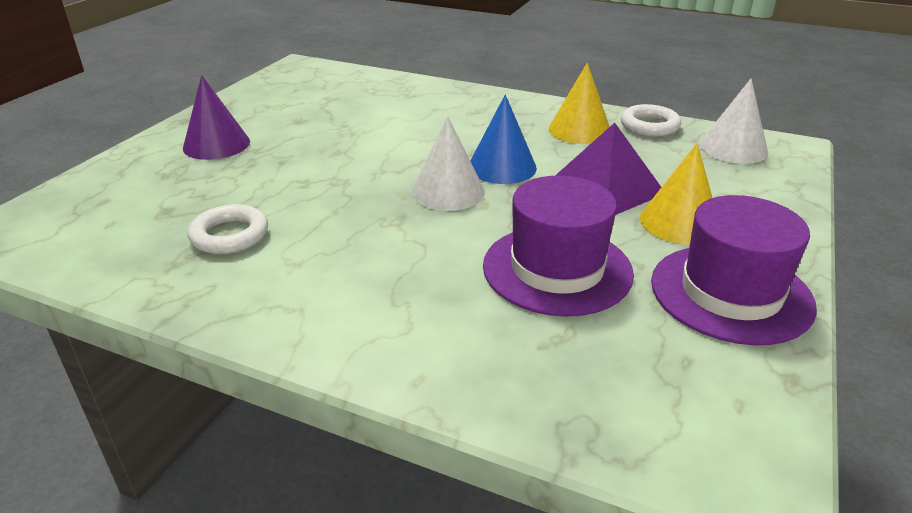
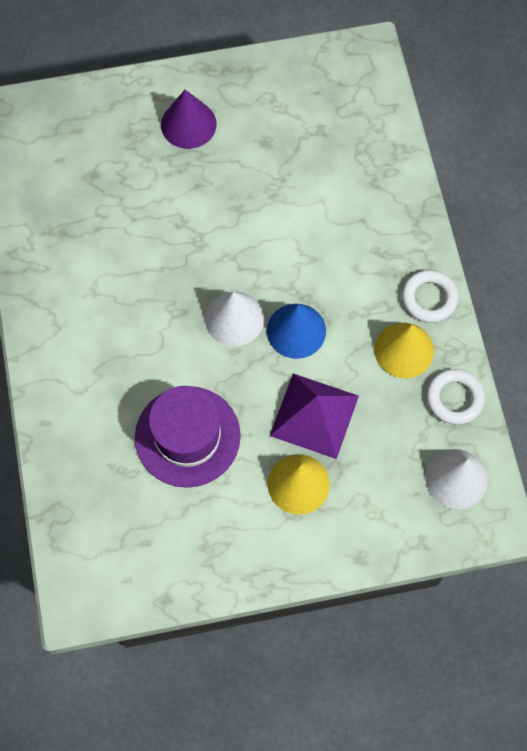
camera: 55 degrees right, 35 degrees up
(230, 235) = (94, 234): white ring -> white ring (429, 298)
(731, 293) = (229, 544): purple hat -> none

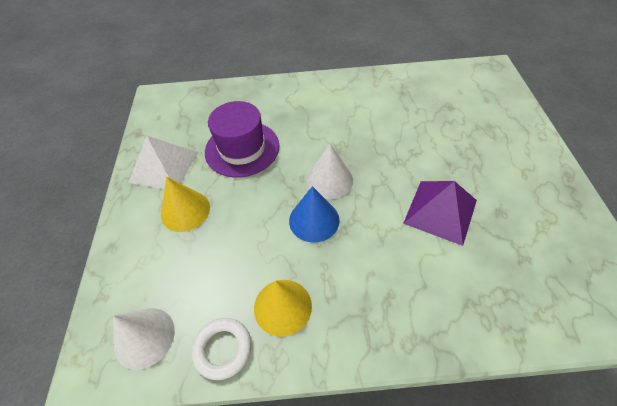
camera: 100 degrees right, 15 degrees down
(188, 124) = (507, 160): purple cone -> none
(228, 536) = (163, 167): none -> white pyramid
(314, 415) = (237, 226): purple pyramid -> purple pyramid (440, 211)
(429, 298) = (335, 340): white ring -> none

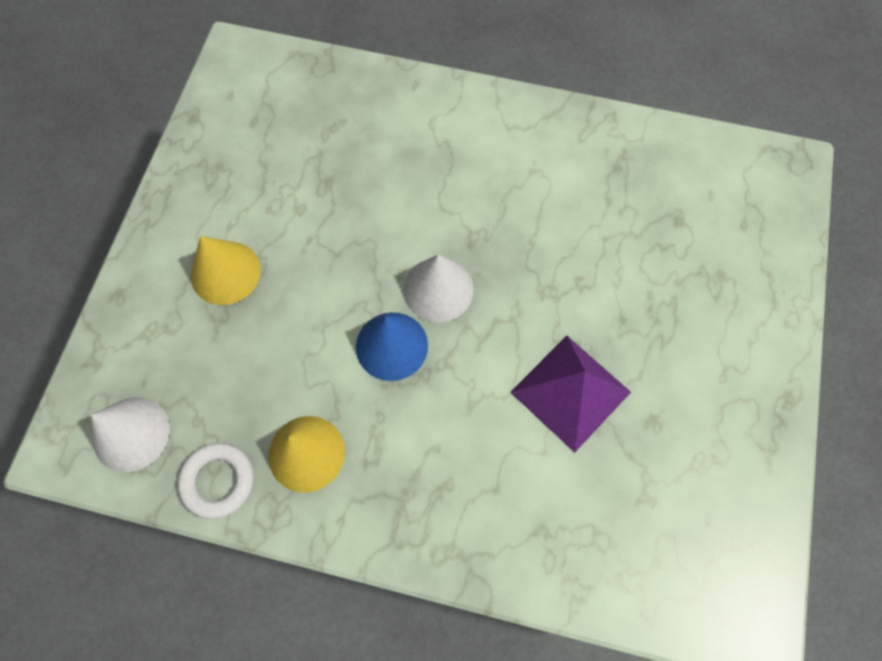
camera: 15 degrees right, 15 degrees up
(163, 167) = (215, 189): white pyramid -> none
(242, 148) = (333, 194): purple hat -> none

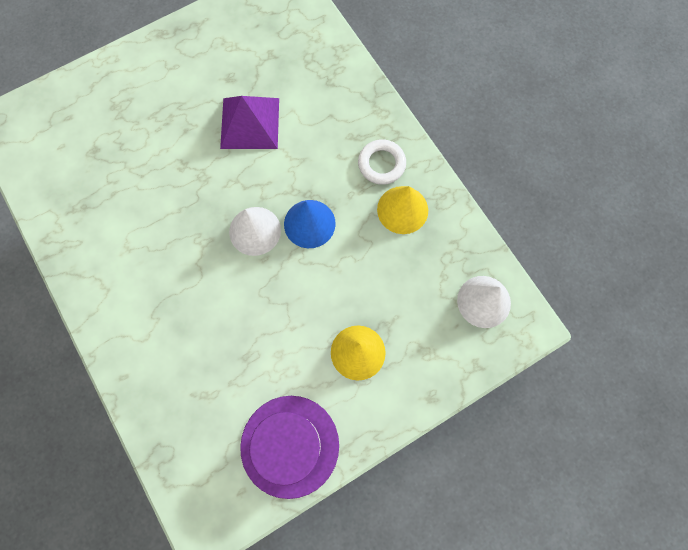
camera: 135 degrees left, 5 degrees up
(218, 481) = (457, 235): white ring -> white ring (381, 164)
(220, 154) = (290, 446): none -> purple hat

